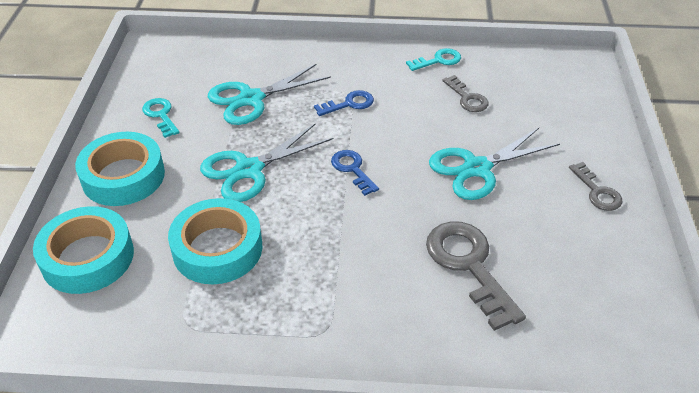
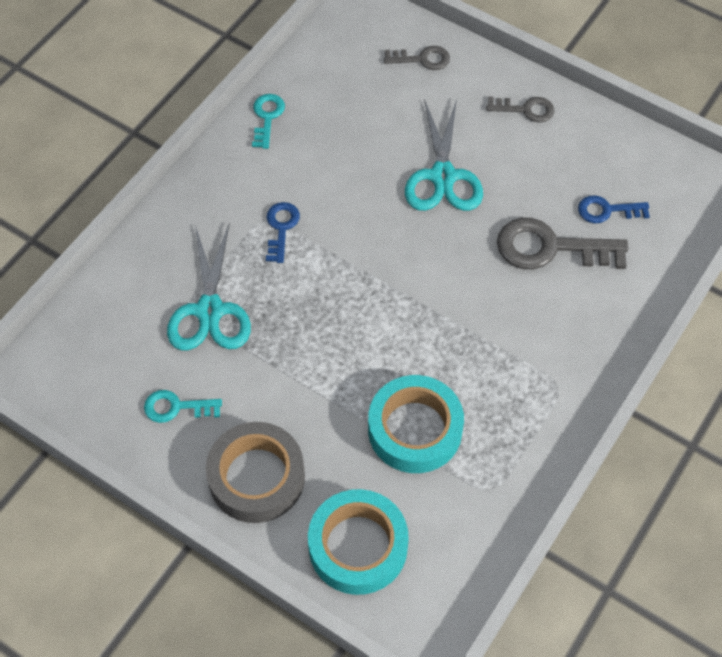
camera: 60 degrees left, 15 degrees up
(123, 176) = (256, 477): turquoise tape -> grey tape
(248, 170) = (322, 360): turquoise scissors -> none
(352, 169) = (380, 273): blue key -> blue key (607, 210)
(467, 98) = (342, 128): grey key -> grey key (422, 59)

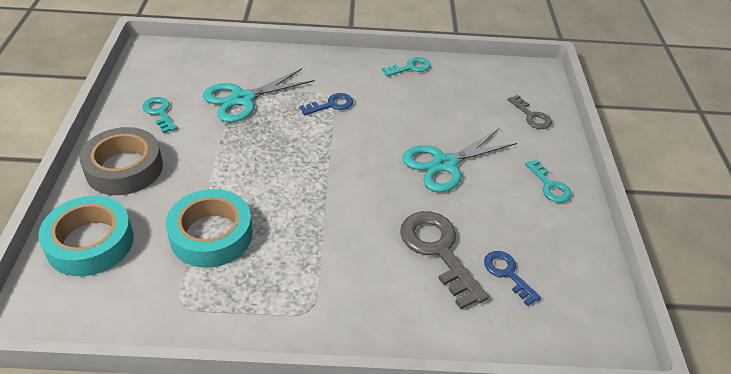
camera: 55 degrees right, 15 degrees down
(525, 109) = (549, 185): grey key -> turquoise key

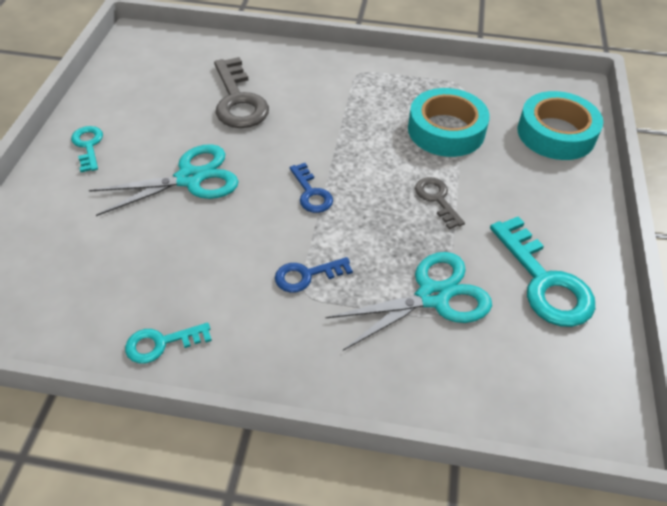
camera: 170 degrees left, 5 degrees up
(124, 168) = (556, 204): grey tape -> none
(159, 113) = (544, 281): turquoise key -> turquoise key, size x1.80
(508, 274) = (186, 80): blue key -> blue key (311, 193)
(531, 116) = (35, 235): grey key -> grey key (437, 199)

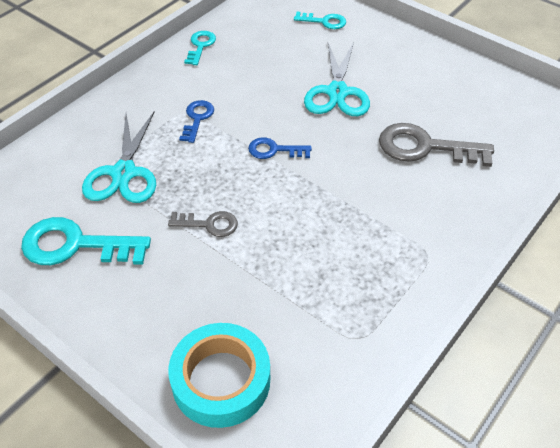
camera: 120 degrees right, 0 degrees up
(88, 146) = (409, 53): turquoise key -> turquoise key (324, 21)
(446, 130) = (290, 280): turquoise tape -> none

